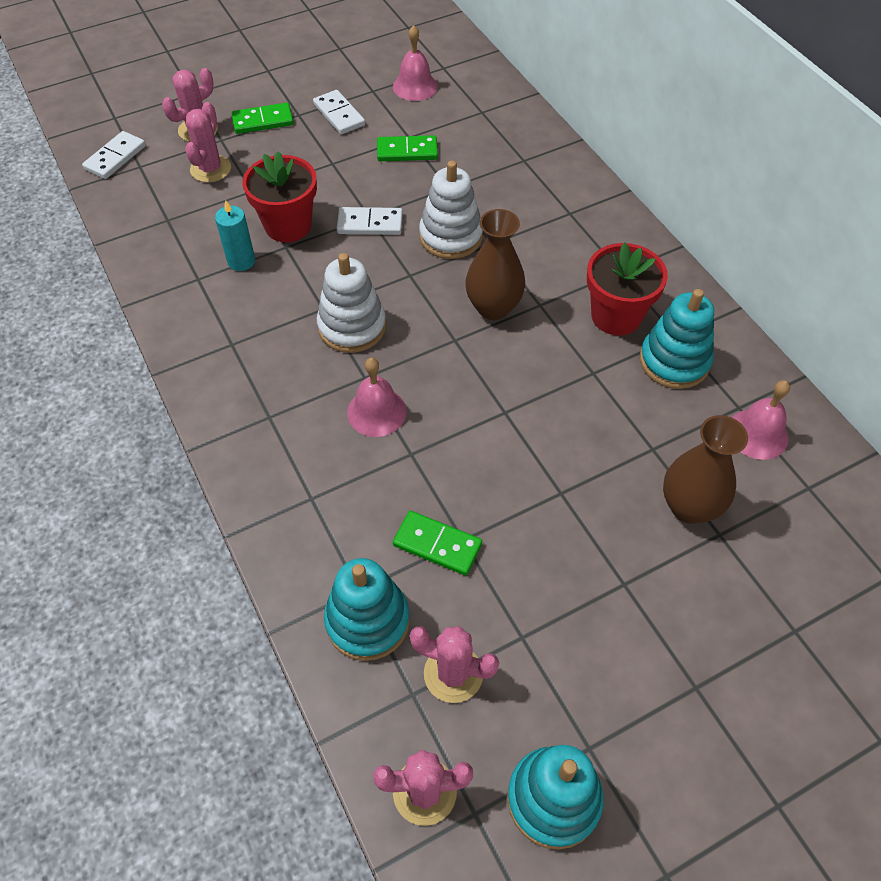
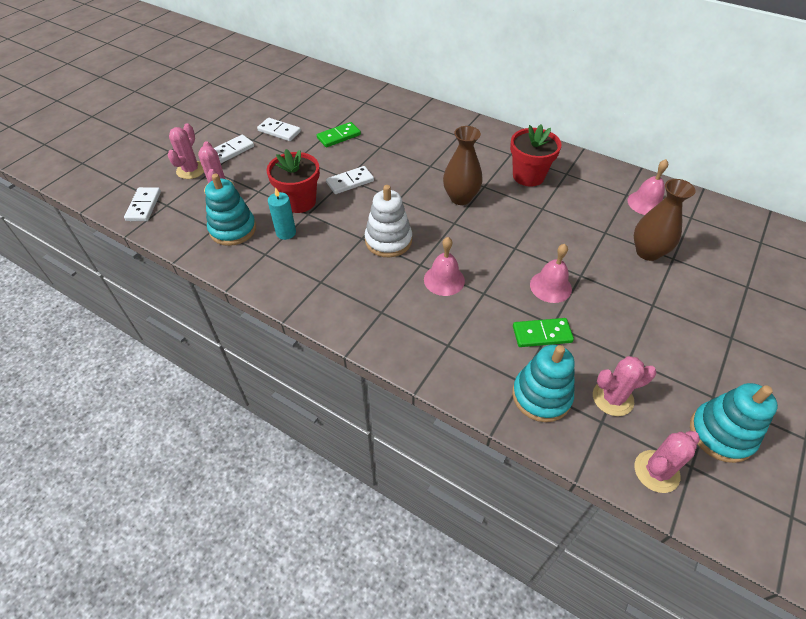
camera: 30 degrees left, 5 degrees down
(263, 121) = (232, 151): green domino -> white domino
(415, 86) = (313, 102): pink bell -> pink bell (550, 286)
(450, 236) = (404, 171): white stacking toy -> none
(674, 361) = (576, 186): turquoise stacking toy -> turquoise stacking toy (233, 229)

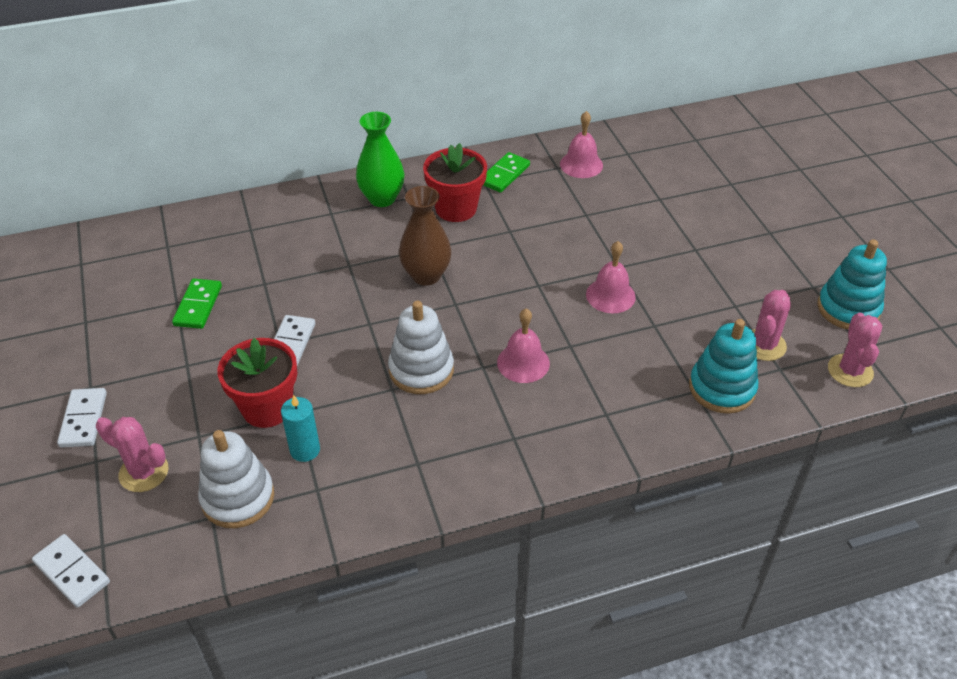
camera: 50 degrees left, 5 degrees down
(191, 170) = (65, 483): pink cactus -> none
(233, 229) = (238, 498): turquoise stacking toy -> white stacking toy
(279, 131) = (110, 352): white domino -> none
(495, 145) = (382, 198): none -> green vase
(542, 334) = (658, 340): green domino -> green domino (504, 174)
(647, 252) = (637, 207): brown vase -> none

